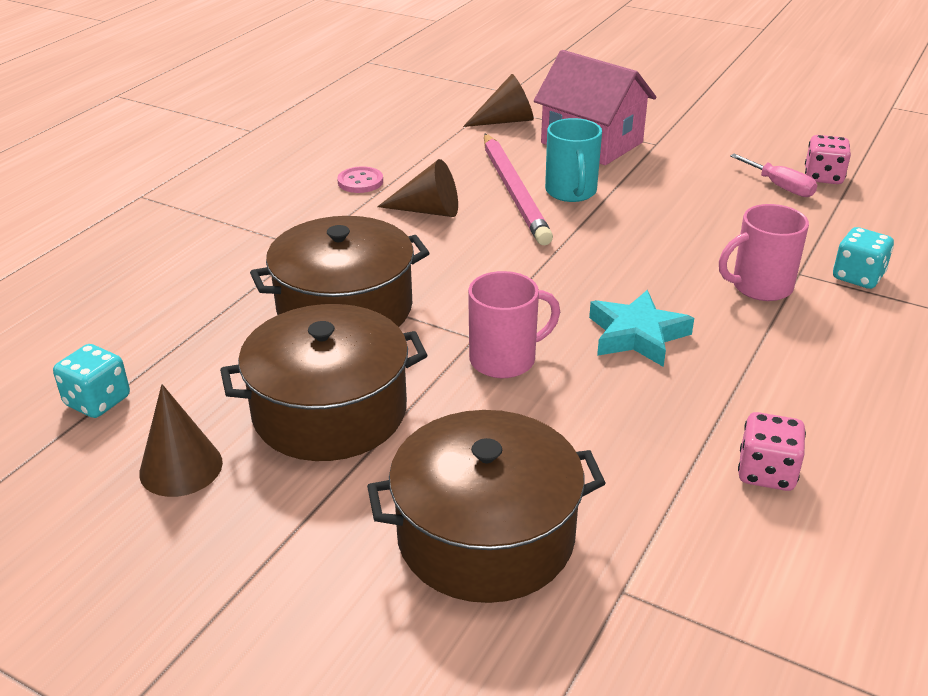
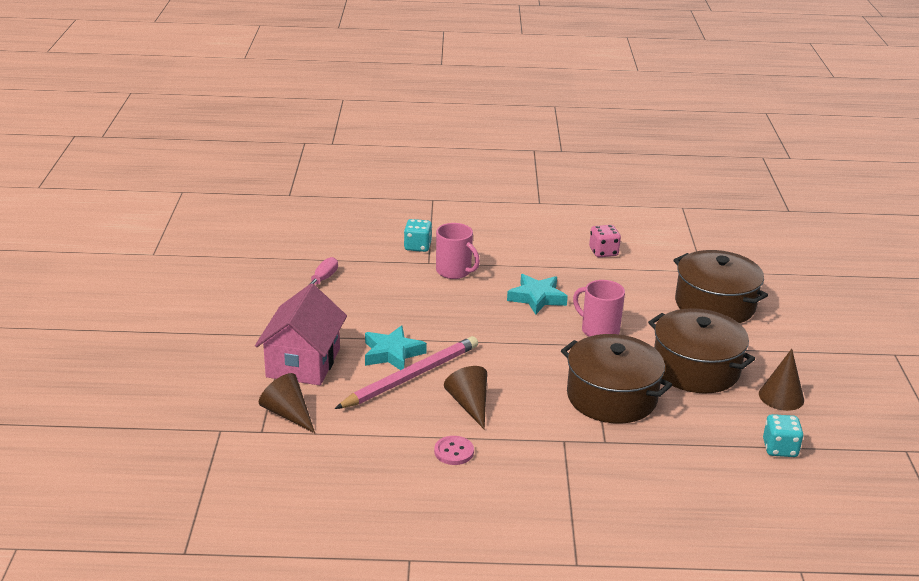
camera: 120 degrees left, 5 degrees down
(571, 192) = (392, 353): turquoise mug -> turquoise star
(823, 177) = (296, 267): pink dice -> none

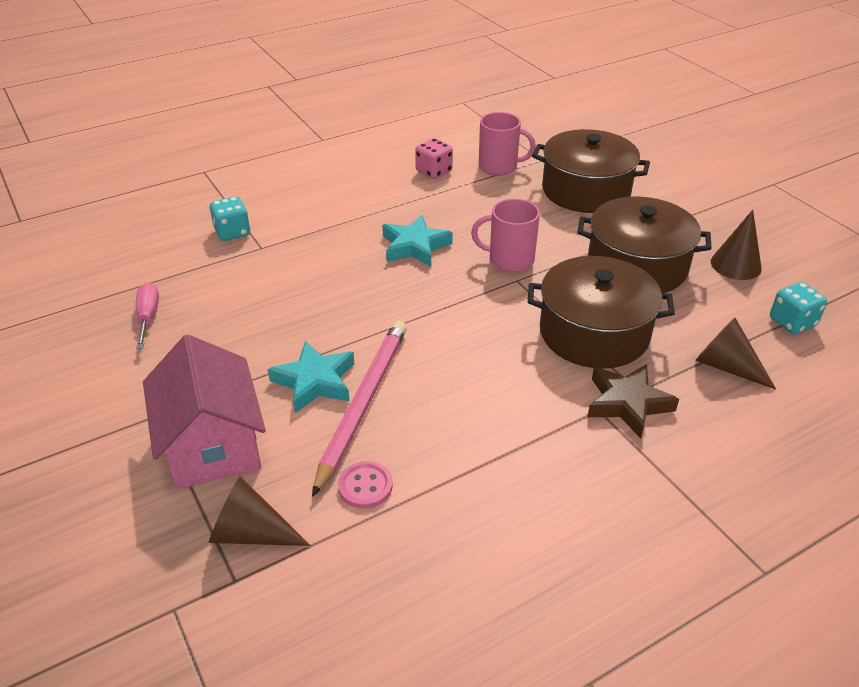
camera: 30 degrees left, 10 degrees up
(454, 271) = (299, 248): pink mug -> pink mug (499, 167)
(454, 452) = (500, 485): pink button -> pink button (365, 486)
(469, 405) = (461, 411): brown cone -> brown cone (726, 366)
(588, 445) = (627, 403): none -> brown star

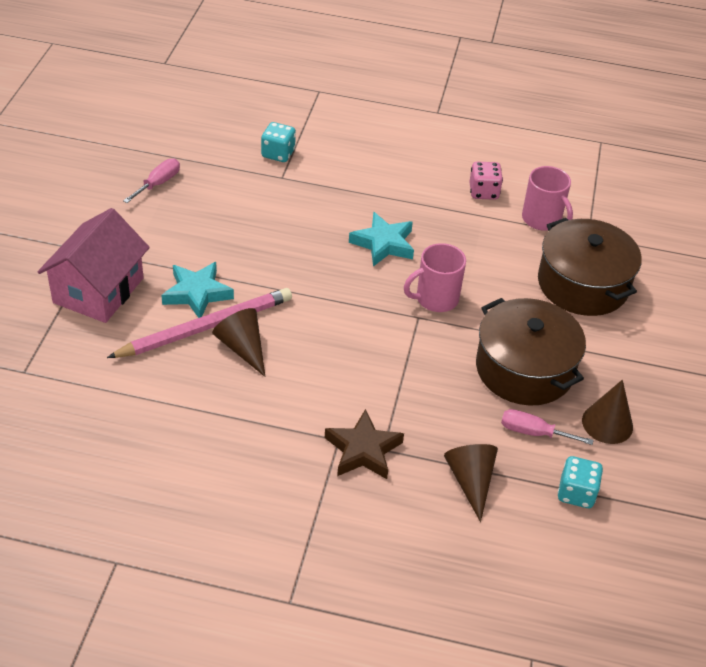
camera: 40 degrees right, 5 degrees up
(251, 533) = (58, 354): brown cone -> brown cone (242, 348)
(365, 486) = (144, 375): pink button -> none
(509, 260) = (435, 299): pink mug -> pink mug turned 75 degrees counterclockwise
(594, 333) = (414, 391): brown pot -> none
(707, 303) = (533, 433): none -> pink screwdriver

